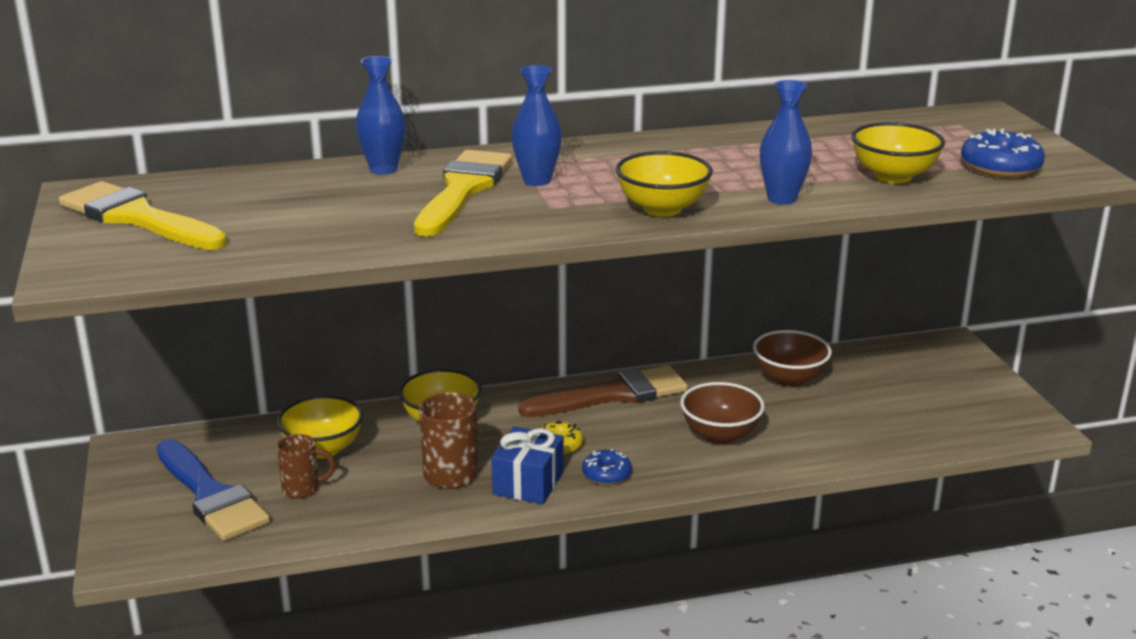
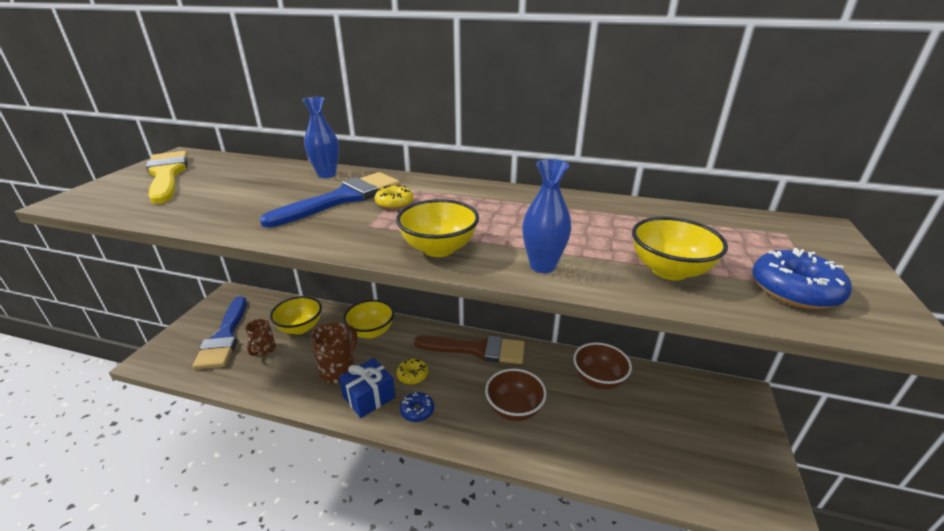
camera: 30 degrees right, 5 degrees up
(303, 489) = (264, 350): brown mug -> brown mug turned 75 degrees clockwise
(463, 190) = (342, 198): yellow brush -> blue brush
(537, 180) = (394, 203): blue vase -> yellow donut

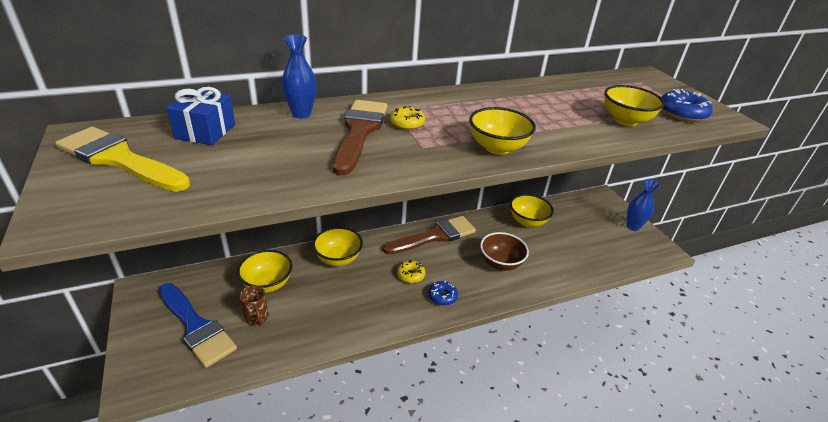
camera: 40 degrees left, 5 degrees up
(339, 370) = (349, 300): brown mug -> none
(342, 198) = (359, 132): blue brush -> brown brush
(369, 397) = (397, 306): blue gift -> blue gift (205, 131)
(542, 266) = (569, 138): blue vase -> blue vase (632, 226)
(598, 379) = (527, 221): brown bowl -> yellow bowl

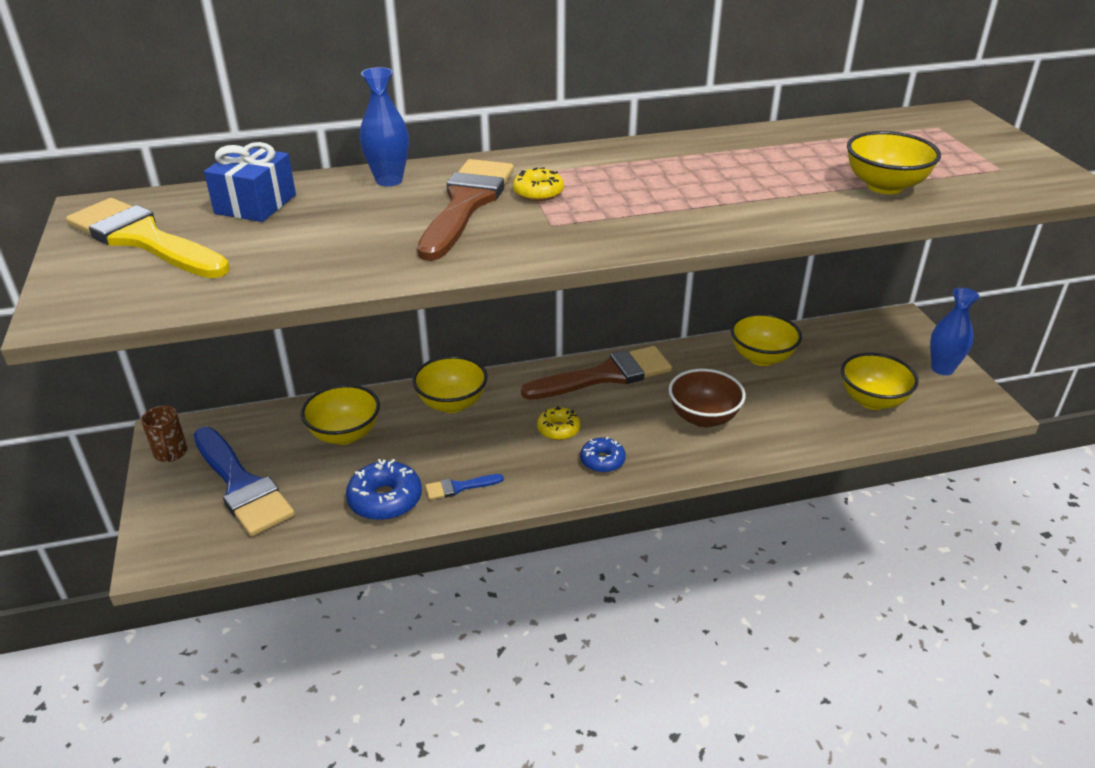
camera: 10 degrees right, 0 degrees up
(257, 318) = (326, 478): brown mug -> brown mug (171, 454)
(350, 320) = (459, 487): none -> blue brush
(497, 148) = (663, 226): yellow bowl -> yellow bowl (872, 400)
(682, 113) = (986, 175): blue donut -> blue donut (385, 500)

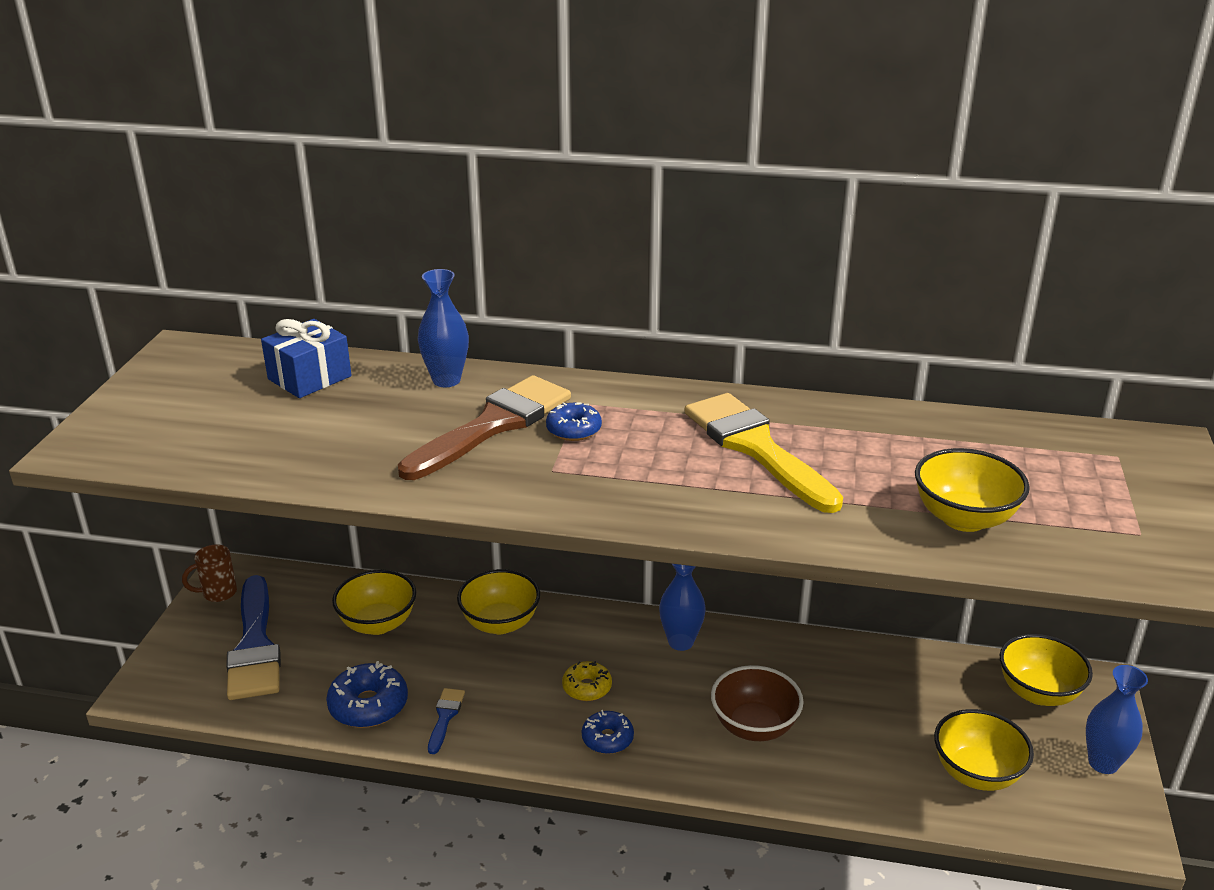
camera: 25 degrees right, 5 degrees down
(143, 239) = (191, 391): yellow brush -> yellow brush (756, 448)
(171, 454) = (218, 593): brown mug -> brown mug turned 60 degrees clockwise
(459, 487) = (445, 717): blue brush -> blue brush turned 90 degrees clockwise
(538, 193) = (573, 430): yellow donut -> blue donut
(605, 375) = (680, 642): brown brush -> blue vase
(761, 357) = (877, 676): yellow bowl -> yellow bowl (1038, 692)

